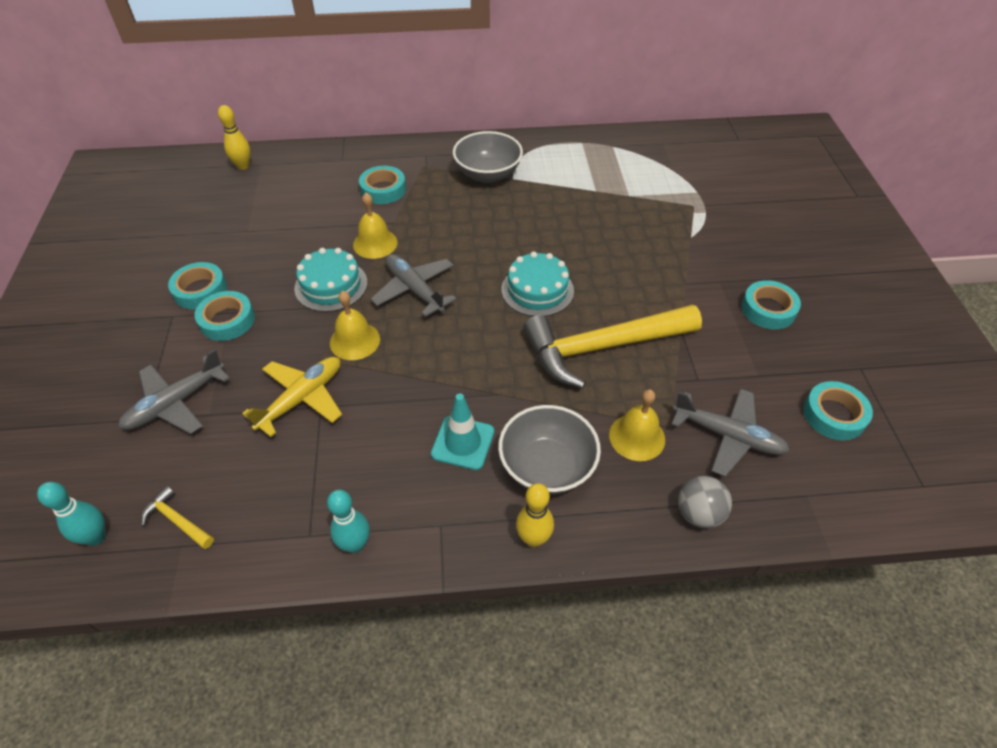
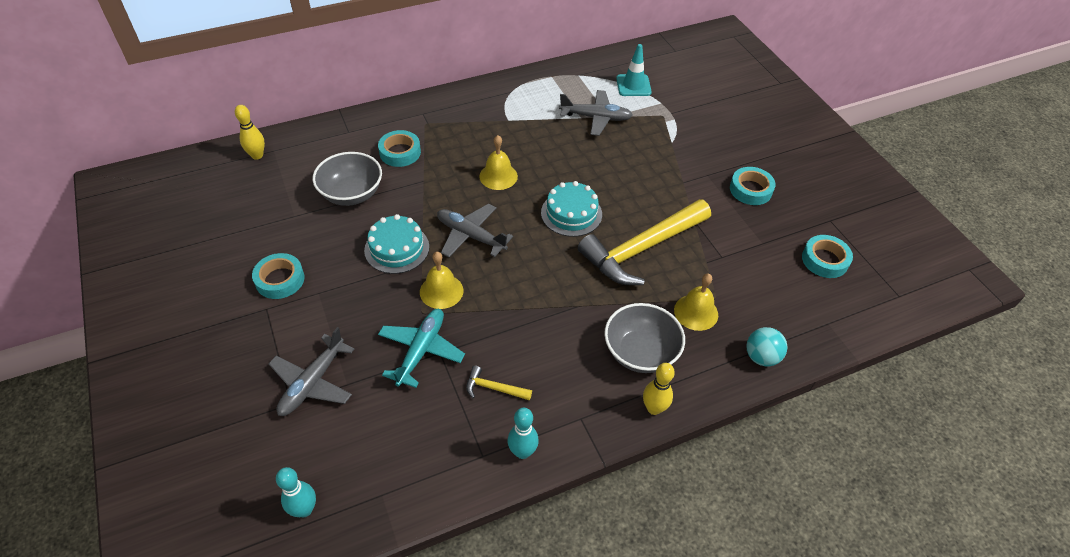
camera: 20 degrees left, 0 degrees up
(177, 520) = (367, 476): yellow hammer -> yellow hammer (494, 388)
(227, 320) = (320, 300): turquoise tape -> none
(302, 399) = (421, 350): yellow plane -> turquoise plane
(375, 243) = (417, 203): yellow bell -> yellow bell (498, 176)
(463, 443) = (568, 351): turquoise traffic cone -> turquoise traffic cone (633, 85)
(488, 174) = (485, 120): grey bowl -> grey bowl (351, 194)
(698, 514) = (761, 357): grey ball -> turquoise ball
(728, 436) = (759, 295): grey plane -> grey plane (596, 118)

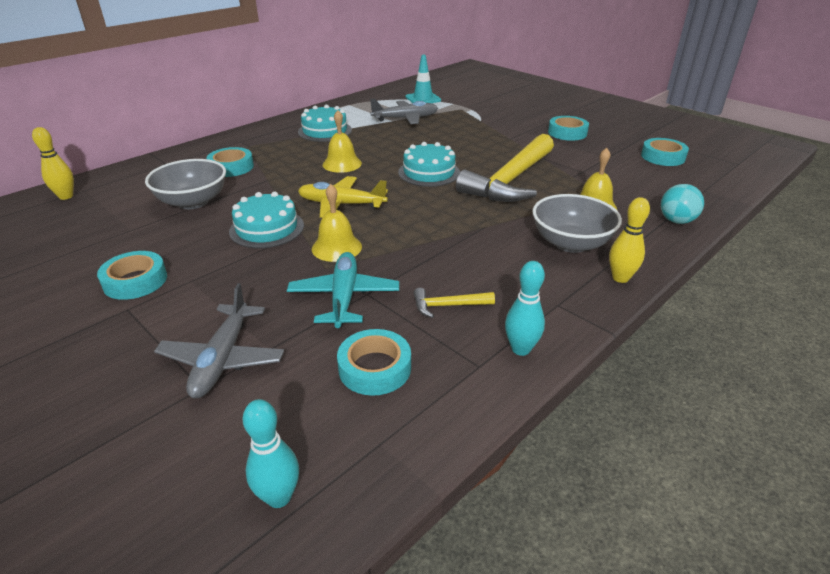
camera: 20 degrees left, 15 degrees down
(409, 430) = (375, 368): none -> turquoise tape
(470, 236) = (341, 204): grey plane -> yellow plane
(506, 118) = (325, 131): none -> turquoise cake

